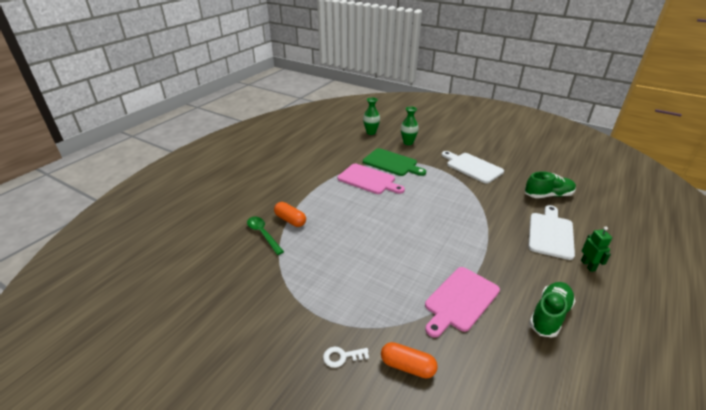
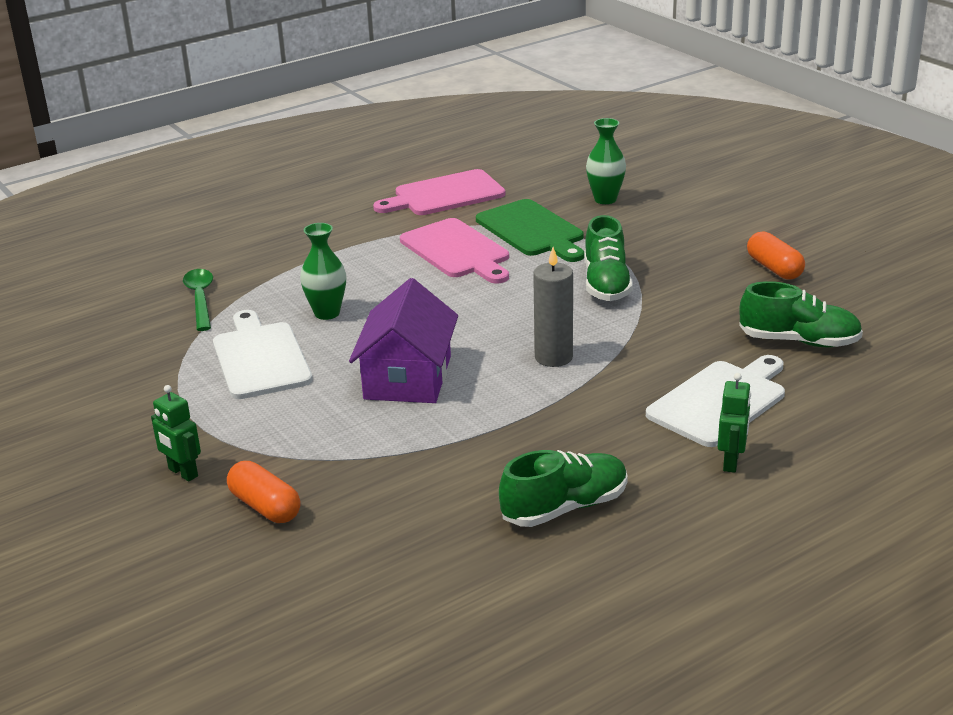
camera: 25 degrees right, 5 degrees down
(290, 220) = (260, 288): orange capsule -> orange capsule (774, 268)
(342, 357) = (183, 473): white key -> green robot
(371, 132) = (547, 169): green vase -> green vase (327, 313)
(407, 256) = (407, 377): none -> purple house
(447, 183) = (606, 284): none -> green shoe
(460, 300) = (433, 453): pink cutting board -> pink cutting board (445, 195)
(462, 227) = (553, 357): none -> grey candle
(472, 167) = (693, 265): white cutting board -> white cutting board (260, 358)

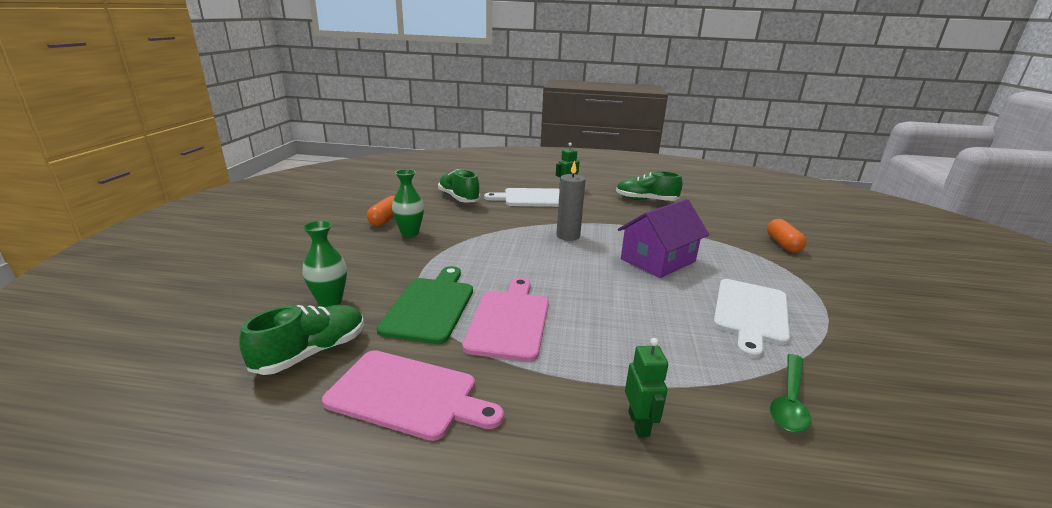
camera: 140 degrees left, 5 degrees down
(183, 473) = (830, 273): green robot -> green robot (639, 424)
(327, 313) = (672, 322): green vase -> green vase (410, 233)
(606, 284) = (472, 251): green shoe -> green shoe (311, 353)

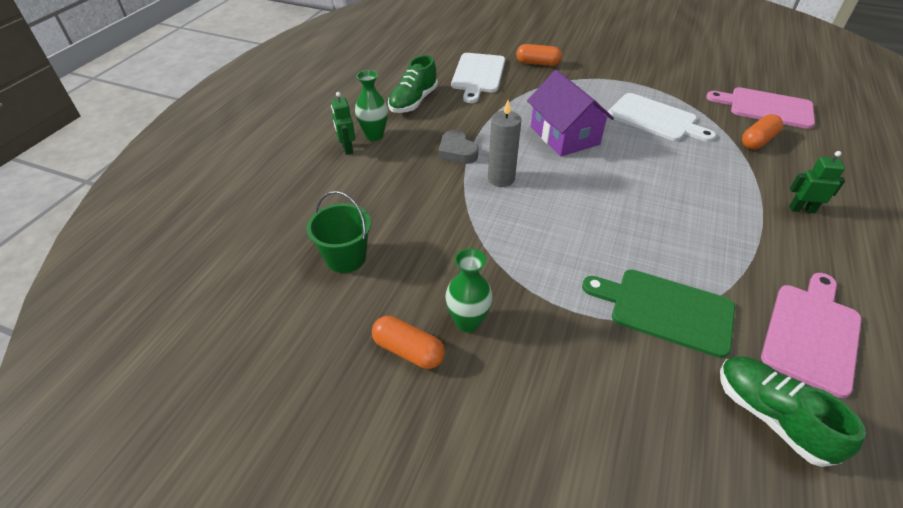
camera: 75 degrees left, 20 degrees up
(330, 302) = (664, 408): green vase -> green vase (374, 135)
(458, 198) = (346, 257): green shoe -> green bucket
(509, 321) = (685, 253): pink cutting board -> pink cutting board (766, 108)
(533, 198) = (375, 184): white cutting board -> white cutting board (478, 75)
(591, 219) = (457, 151): none -> grey heart
(789, 400) = (757, 140): green spoon -> orange capsule

